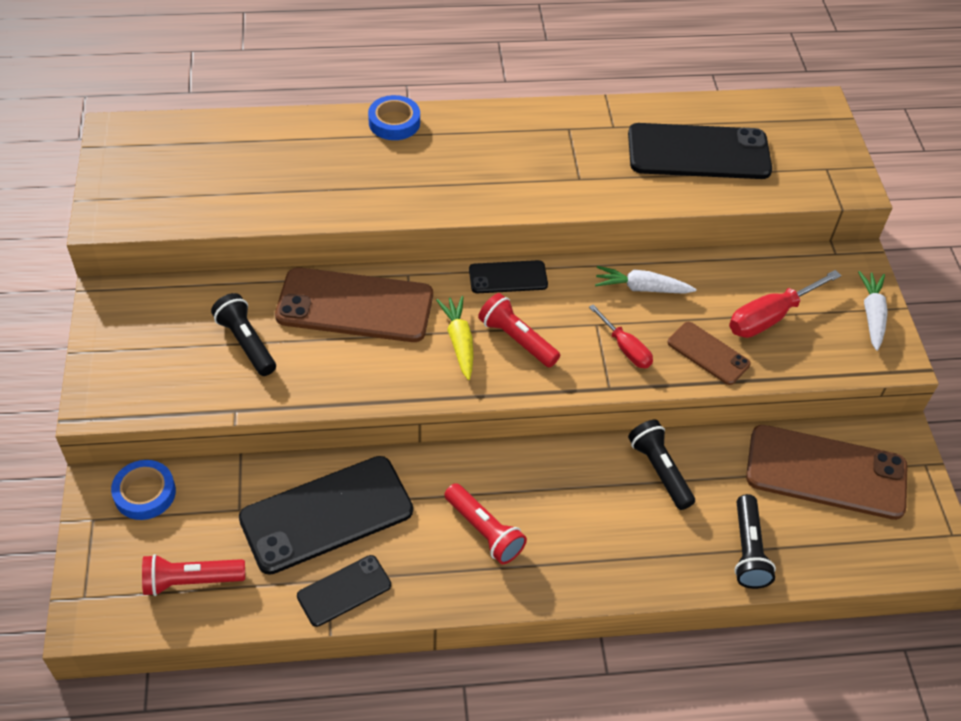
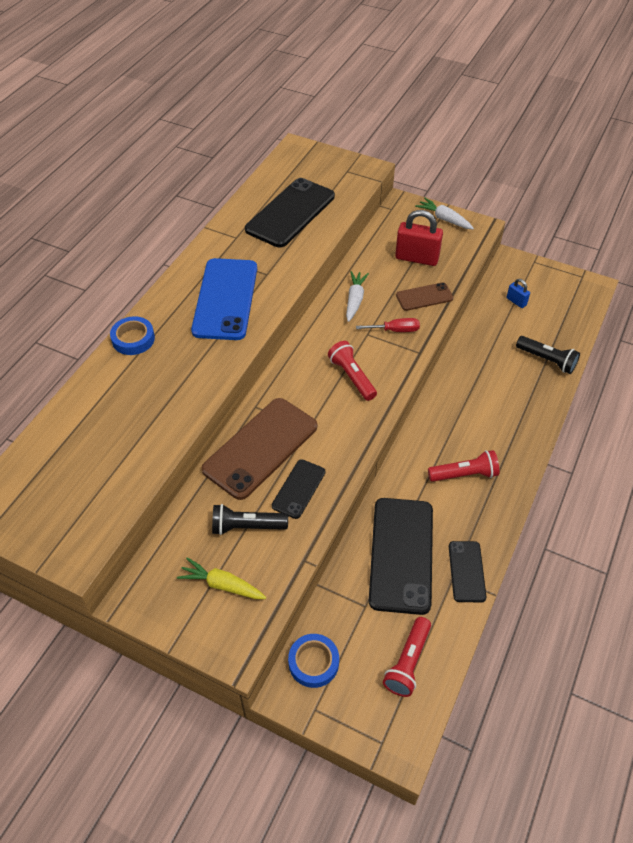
camera: 55 degrees left, 0 degrees up
(459, 341) = (333, 406): yellow carrot -> yellow carrot (222, 585)
(508, 277) = (298, 357): black phone -> black phone (298, 489)
(510, 163) = (225, 299): none -> blue phone
(517, 339) = (352, 377): red flashlight -> red flashlight turned 75 degrees clockwise
(641, 288) = (355, 300): white carrot -> white carrot turned 150 degrees clockwise
(659, 471) = (472, 369): black flashlight -> none
(770, 317) = (417, 258): red screwdriver -> red padlock
(826, 472) = (516, 301): brown phone -> blue padlock

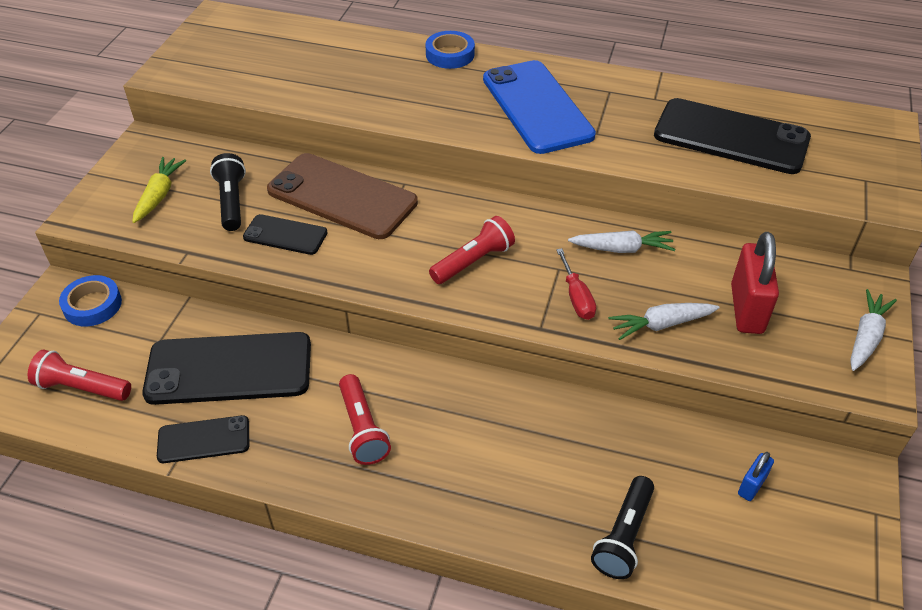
camera: 80 degrees right, 5 degrees down
(225, 299) = (537, 107): blue phone -> blue phone turned 75 degrees clockwise
(424, 297) = (661, 325): brown phone -> white carrot

